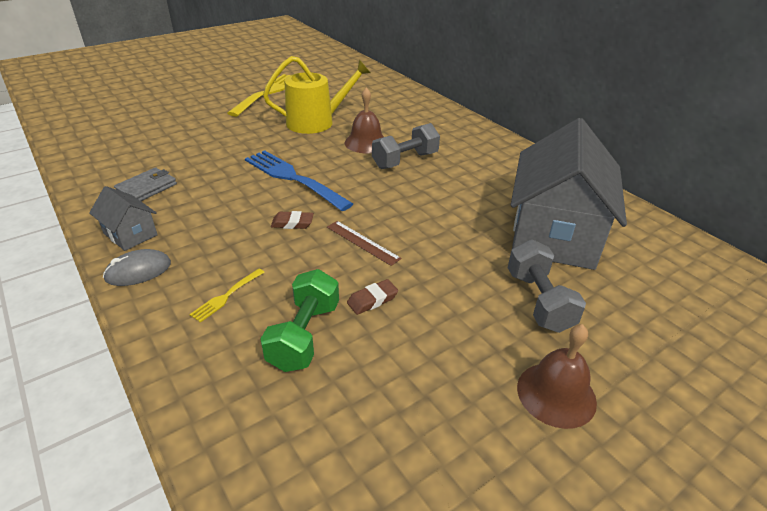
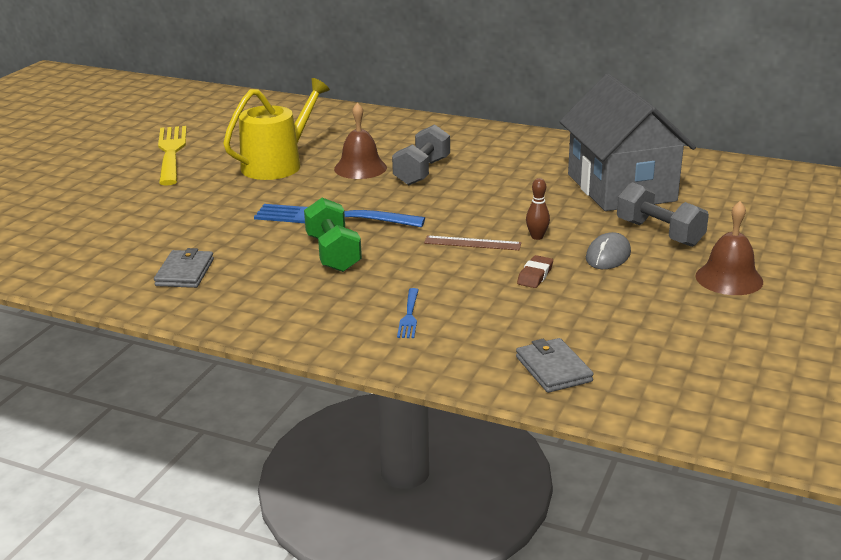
camera: 30 degrees left, 10 degrees down
(130, 234) = (237, 310): grey house -> none
(138, 271) = (296, 329): grey mouse -> grey mouse (608, 255)
(227, 296) = (409, 315): yellow fork -> blue fork
(258, 425) = (553, 369): none -> grey wallet
(292, 223) = (387, 251): brown eraser -> none
(304, 335) = (513, 314): green dumbbell -> green dumbbell (333, 253)
(422, 258) = (537, 237): none -> brown bowling pin

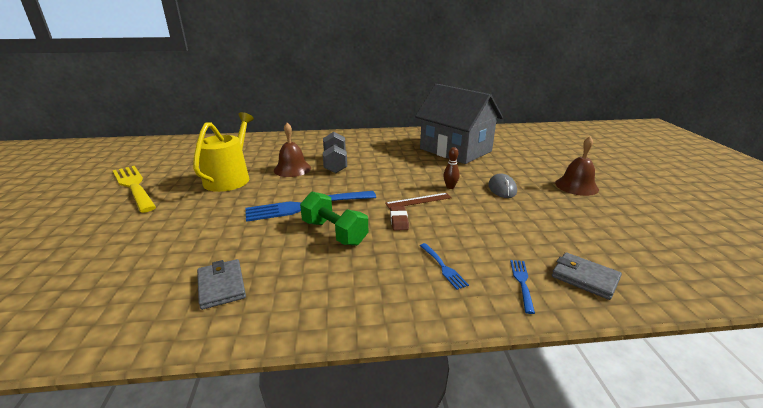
camera: 30 degrees left, 0 degrees up
(474, 352) = (522, 283): none -> blue fork
(535, 275) = (481, 212): brown eraser -> brown eraser (399, 221)
(659, 233) = (508, 170): grey dumbbell -> none

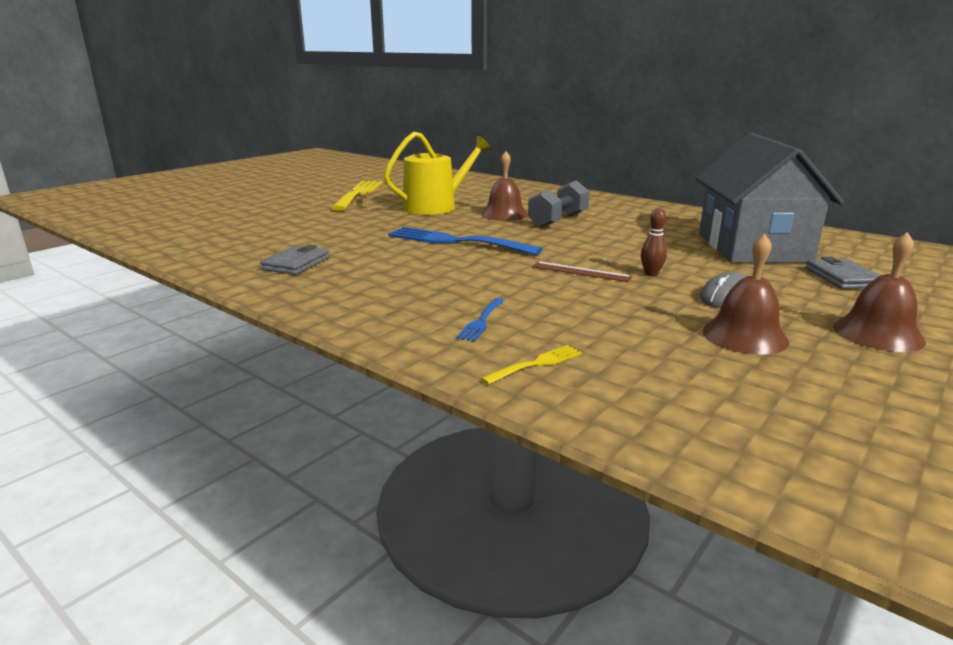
camera: 45 degrees right, 5 degrees down
(334, 233) = (439, 265): green dumbbell -> none
(399, 221) = (519, 278): brown eraser -> none
(522, 283) = (535, 364): blue fork -> yellow fork
(549, 211) = (745, 336): none -> brown bell
(585, 278) = (626, 396): grey wallet -> grey wallet (842, 277)

